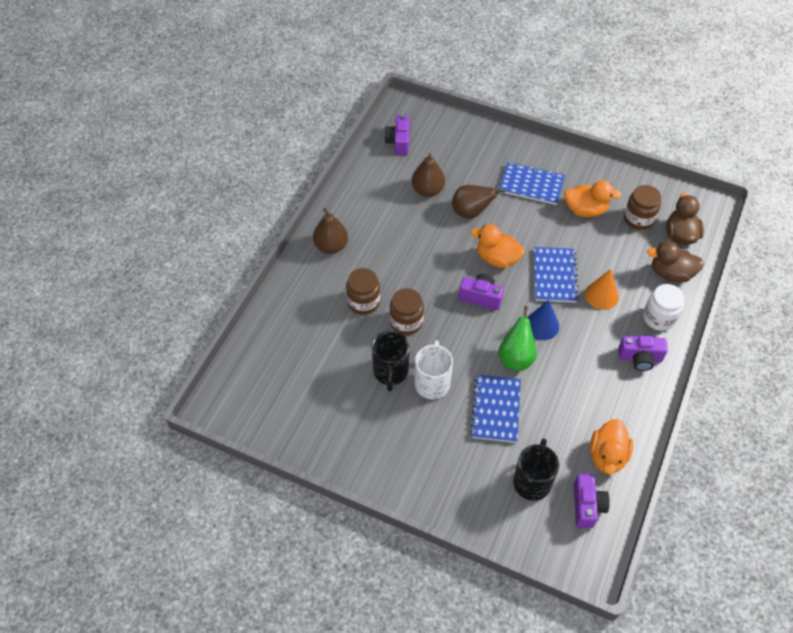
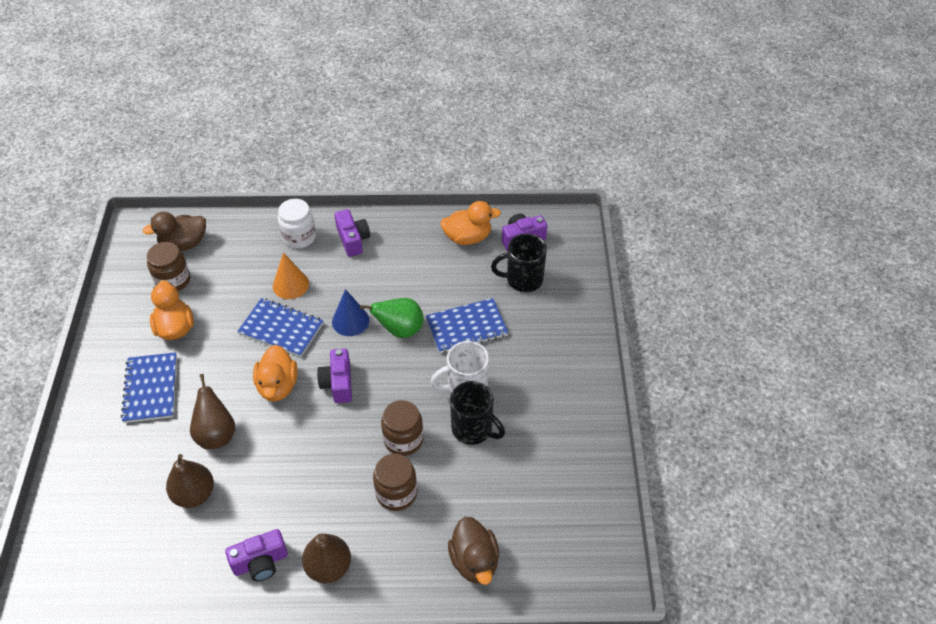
camera: 115 degrees left, 5 degrees down
(390, 372) = (473, 429): black mug -> black mug turned 60 degrees clockwise
(398, 142) = (113, 564): purple camera -> purple camera (260, 562)
(554, 276) = (281, 329): blue notebook -> blue notebook turned 45 degrees clockwise
(671, 273) = (239, 240): brown duck -> brown duck (474, 561)

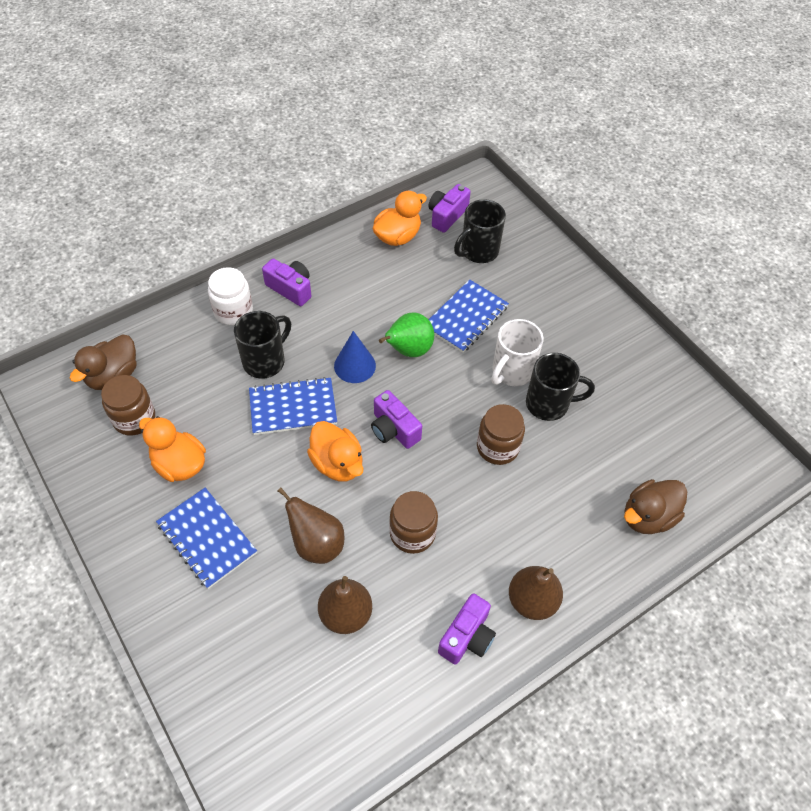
camera: 35 degrees left, 5 degrees up
(290, 285) = (265, 361): orange cone -> black mug
(396, 493) = (533, 498): brown jar -> brown jar (412, 533)
(474, 561) = (648, 517): brown duck -> brown duck turned 105 degrees clockwise

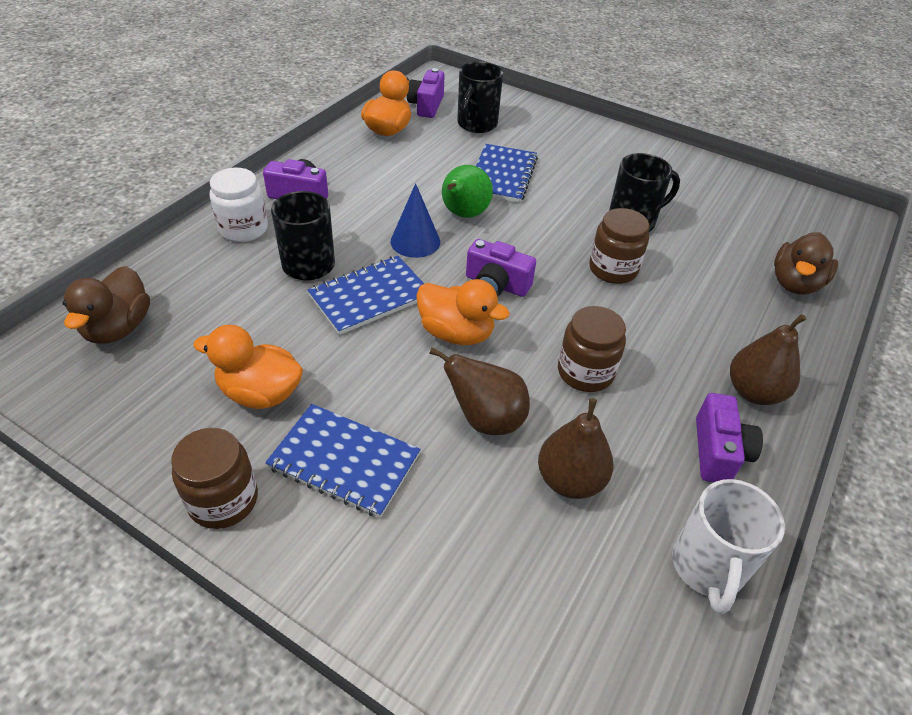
camera: 25 degrees left, 10 degrees down
(134, 418) = (171, 363): brown jar -> brown jar (223, 500)
(511, 372) = (578, 206): white mug -> white mug (707, 568)

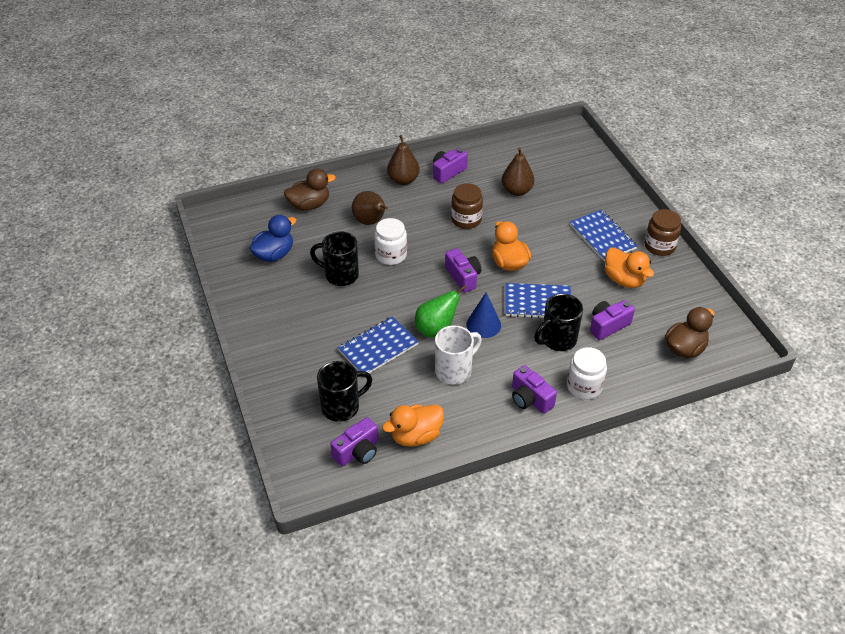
camera: 140 degrees left, 0 degrees up
(250, 310) = (608, 325): none -> purple camera
(485, 419) = (530, 224): brown pear -> brown pear (370, 222)
(613, 269) = (391, 255): brown jar -> white jar
(707, 568) = (496, 151): white mug -> white mug (454, 370)
(728, 210) = (274, 254): none -> blue duck

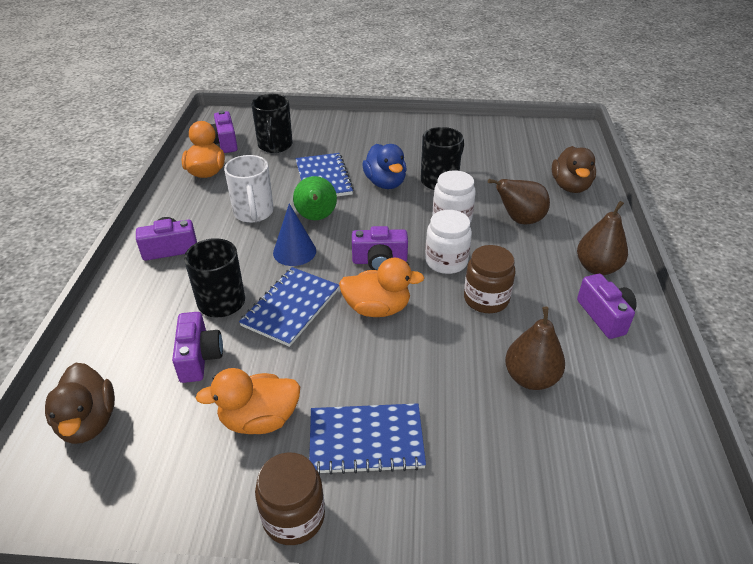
camera: 115 degrees right, 5 degrees down
(274, 254) = (495, 151): blue duck -> blue duck (385, 183)
(584, 386) = (141, 294): white jar -> white jar (446, 261)

